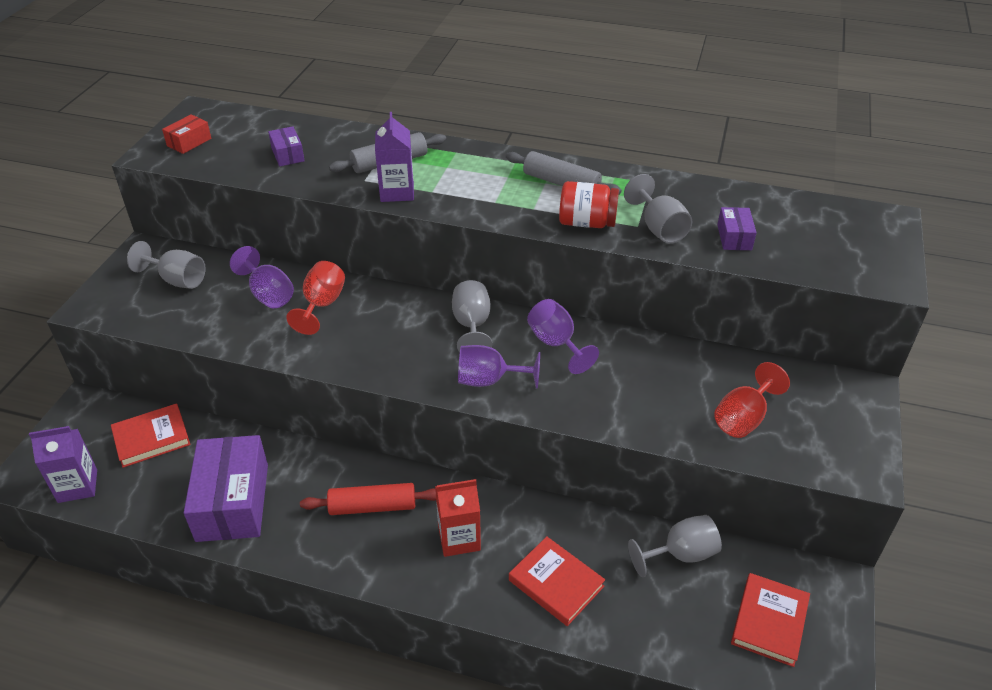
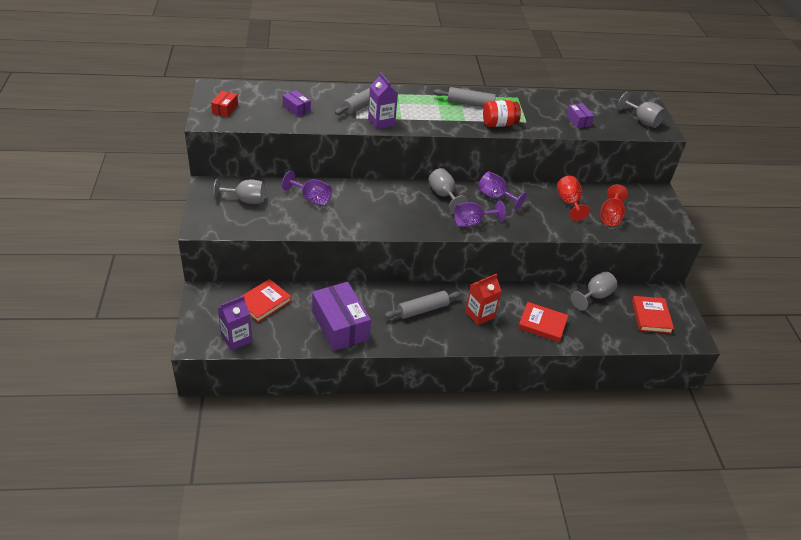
camera: 25 degrees left, 0 degrees up
(322, 305) = (349, 199): red goblet -> red goblet (569, 203)
(373, 506) = (423, 310): red rolling pin -> grey rolling pin
(659, 228) = (538, 121): grey goblet -> grey goblet (642, 121)

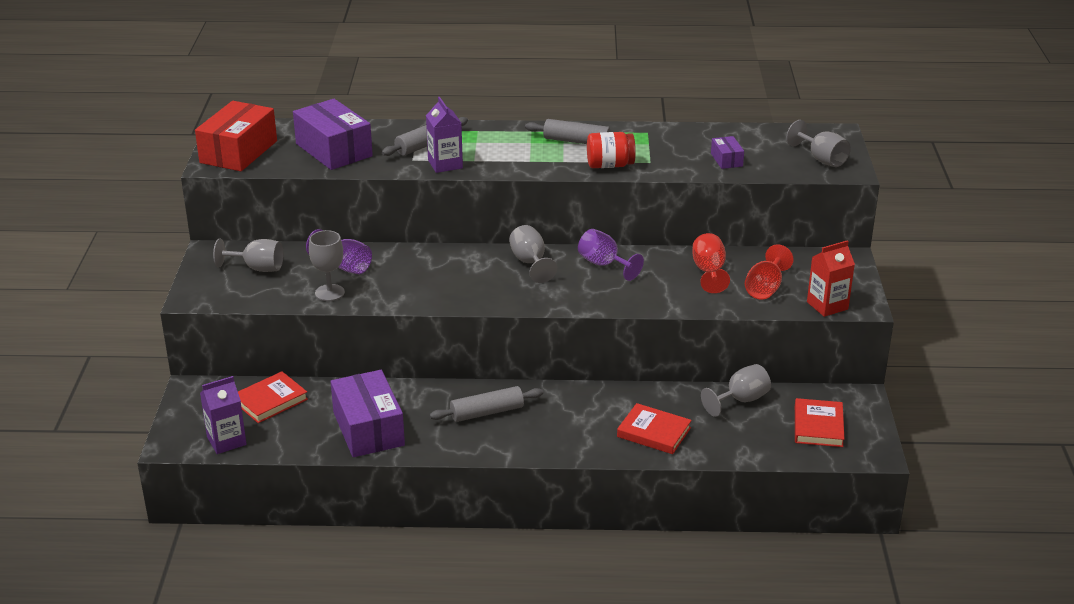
camera: 10 degrees right, 10 degrees down
(225, 109) = (238, 152): red box -> red box, size x2.14
(296, 108) = (334, 150): purple box -> purple box, size x2.14
(304, 221) = (329, 293): none -> grey goblet
(472, 222) = (562, 295): purple goblet -> none
(479, 314) = (566, 419): red carton -> red carton (827, 305)

